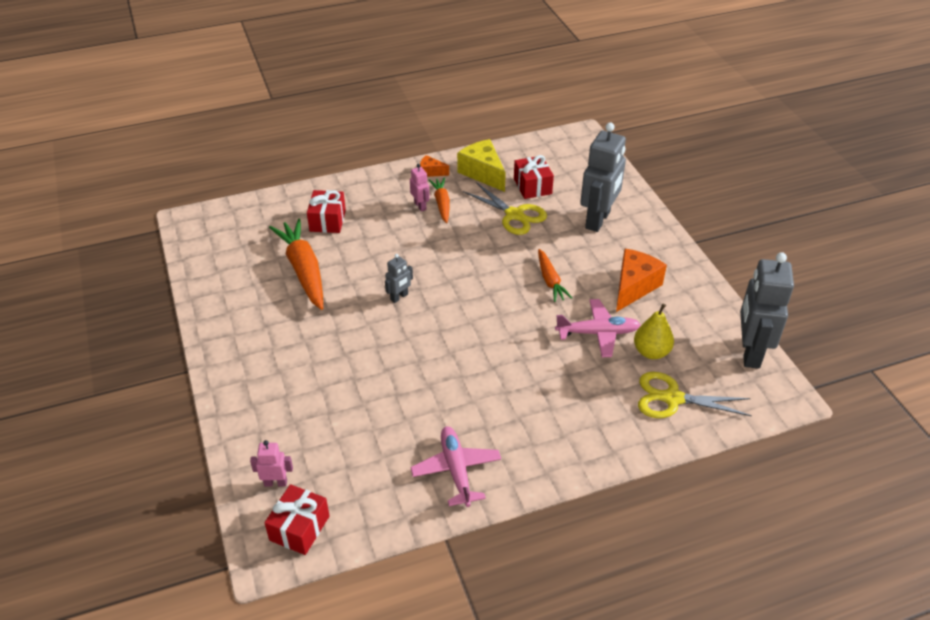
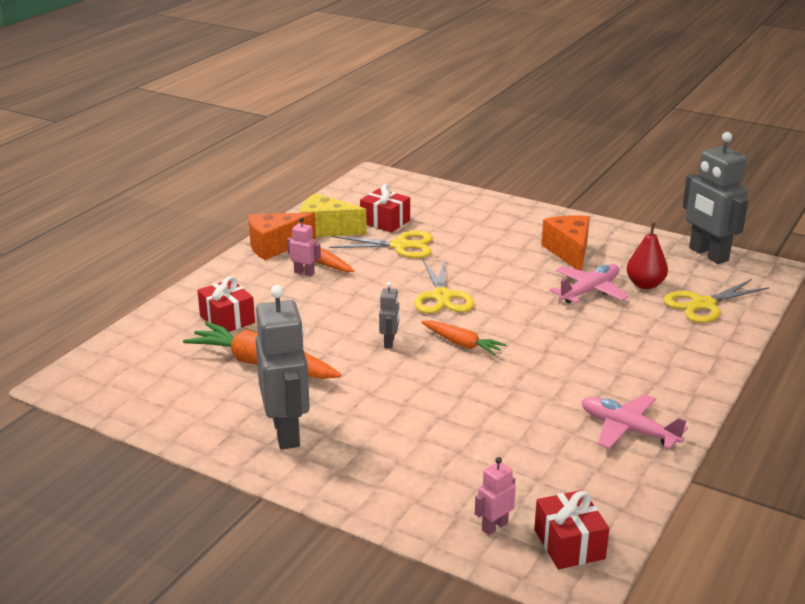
camera: 40 degrees left, 15 degrees down
(431, 172) = (275, 246): orange cheese -> orange cheese, size x1.93
(483, 277) = (442, 297): none -> yellow scissors
(550, 280) = (499, 275): orange carrot -> orange carrot (461, 344)
(598, 220) = (475, 222): grey robot -> grey robot (287, 432)
(651, 352) = (645, 285): yellow pear -> red pear

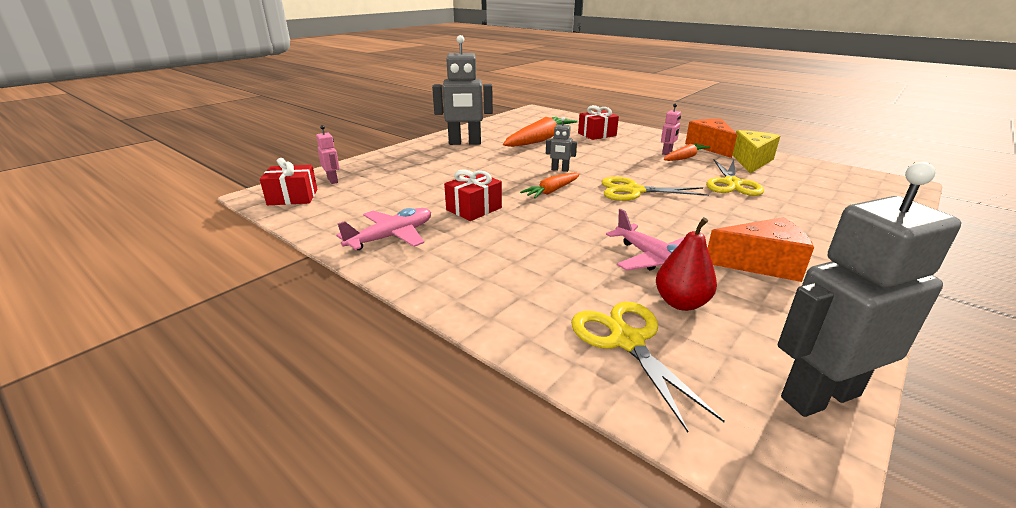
camera: 100 degrees right, 0 degrees up
(385, 222) = (783, 181): red gift -> red gift (474, 209)

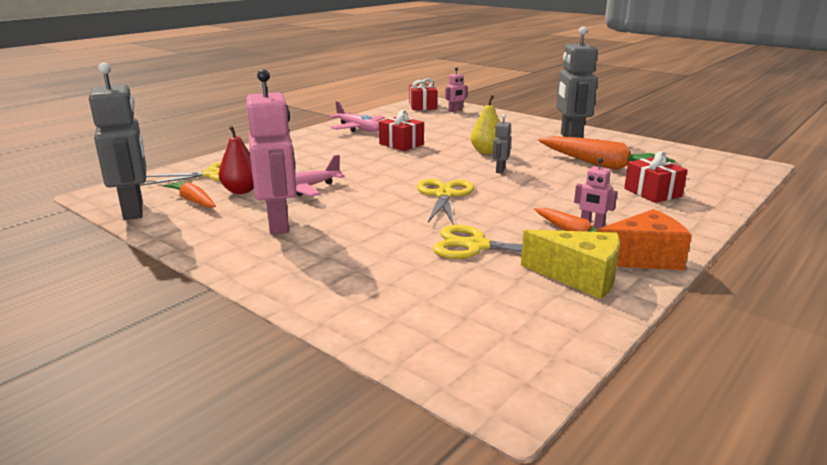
camera: 90 degrees right, 5 degrees down
(505, 172) = (486, 152): none -> yellow pear
(552, 191) = (441, 166): orange carrot -> orange carrot (193, 201)
(761, 264) = (279, 224): orange cheese -> pink robot

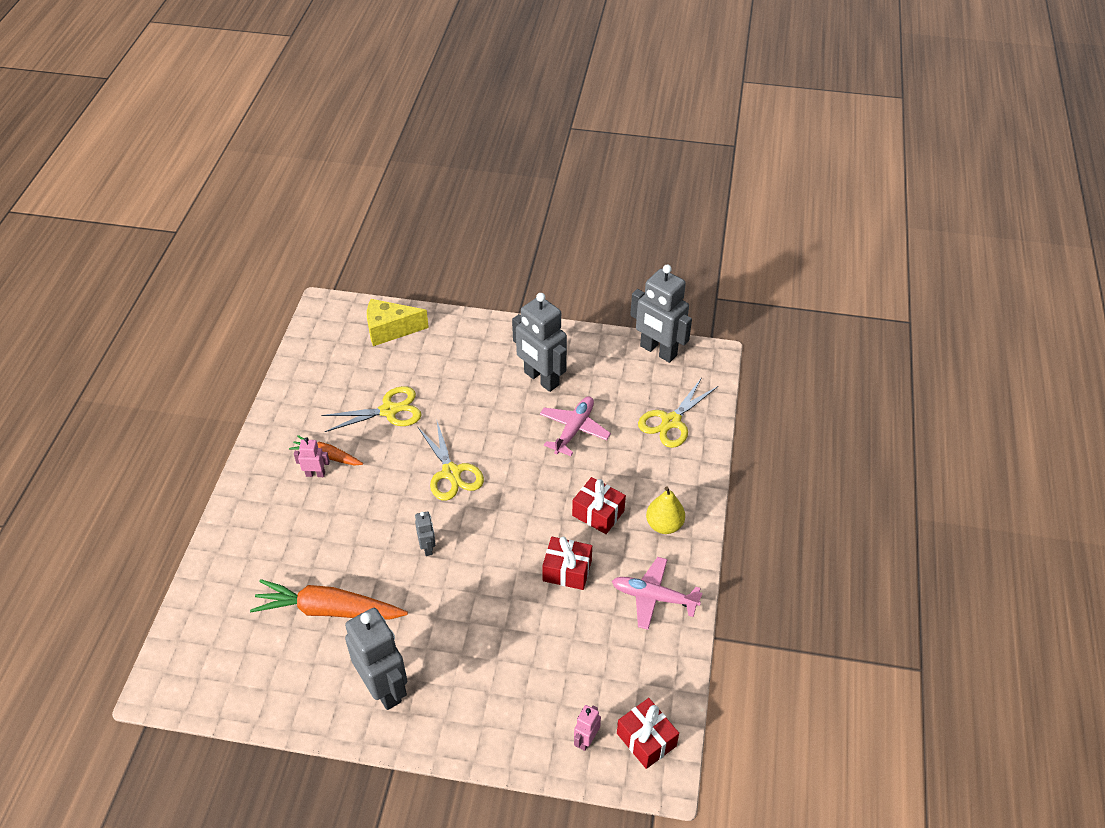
camera: 150 degrees right, 25 degrees up
(193, 201) = (634, 379): orange carrot -> none
(241, 191) = (617, 408): red pear -> none
(279, 224) = (541, 379): pink robot -> grey robot
(486, 152) = (463, 591): yellow pear -> yellow pear (664, 525)
(579, 277) = (310, 404): yellow cheese -> yellow cheese (390, 330)
(642, 258) = (272, 442): orange cheese -> none
(652, 192) = (271, 559): red gift -> red gift (598, 513)

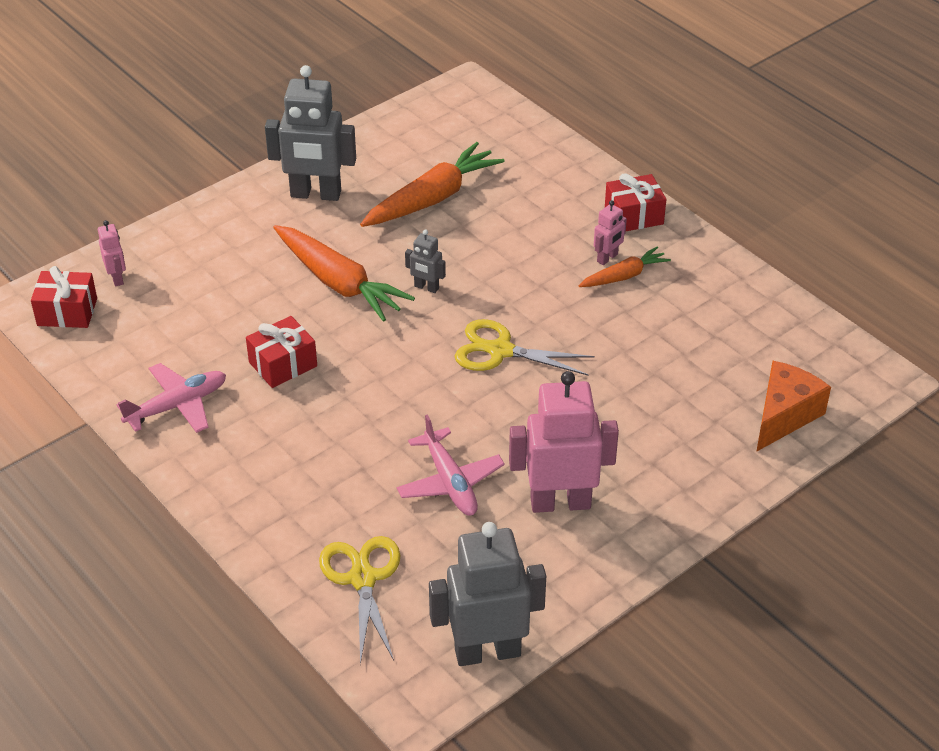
camera: 130 degrees right, 5 degrees down
(389, 410) = (643, 349): yellow scissors -> none
(390, 330) = (784, 415): yellow cheese -> orange cheese
(466, 599) = (339, 282): none -> orange carrot
(541, 379) = (560, 502): grey robot -> pink robot
(598, 513) = (318, 429): red gift -> red gift (634, 216)
(664, 525) = (241, 470): yellow pear -> none

